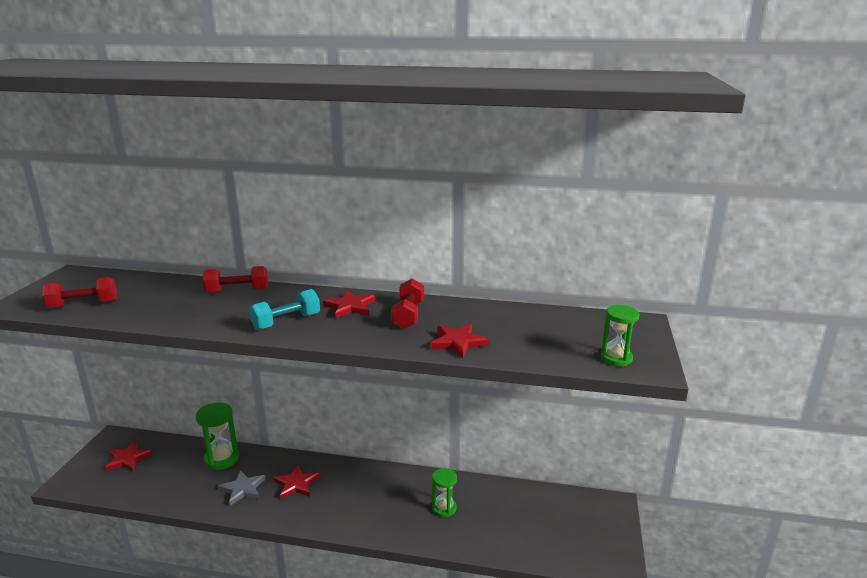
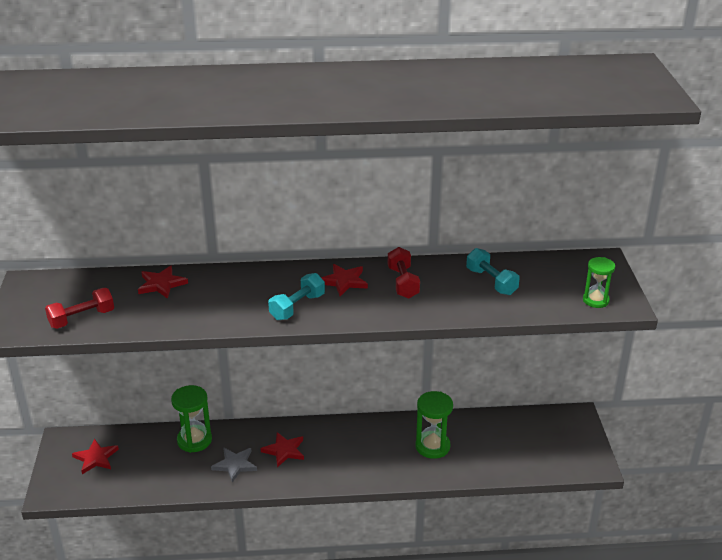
camera: 15 degrees left, 10 degrees up
(237, 291) = (222, 279): red dumbbell -> none
(444, 508) = (432, 446): green hourglass -> green hourglass, size x1.52
(457, 342) = (462, 305): red star -> red star (161, 284)
(503, 326) = (491, 282): none -> turquoise dumbbell

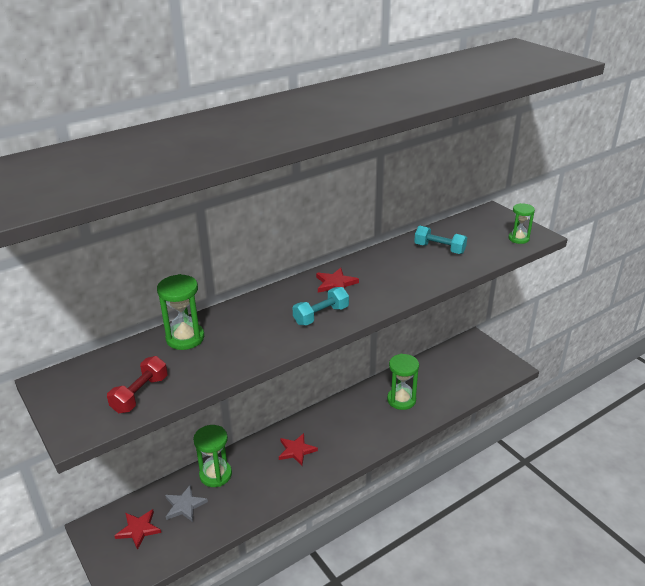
camera: 30 degrees left, 0 degrees up
(161, 284) = (185, 338): red star -> green hourglass
(235, 465) = (267, 479): grey star -> grey star (184, 505)
(297, 307) = (321, 315): turquoise dumbbell -> turquoise dumbbell turned 45 degrees clockwise
(403, 283) = (380, 270): red dumbbell -> none

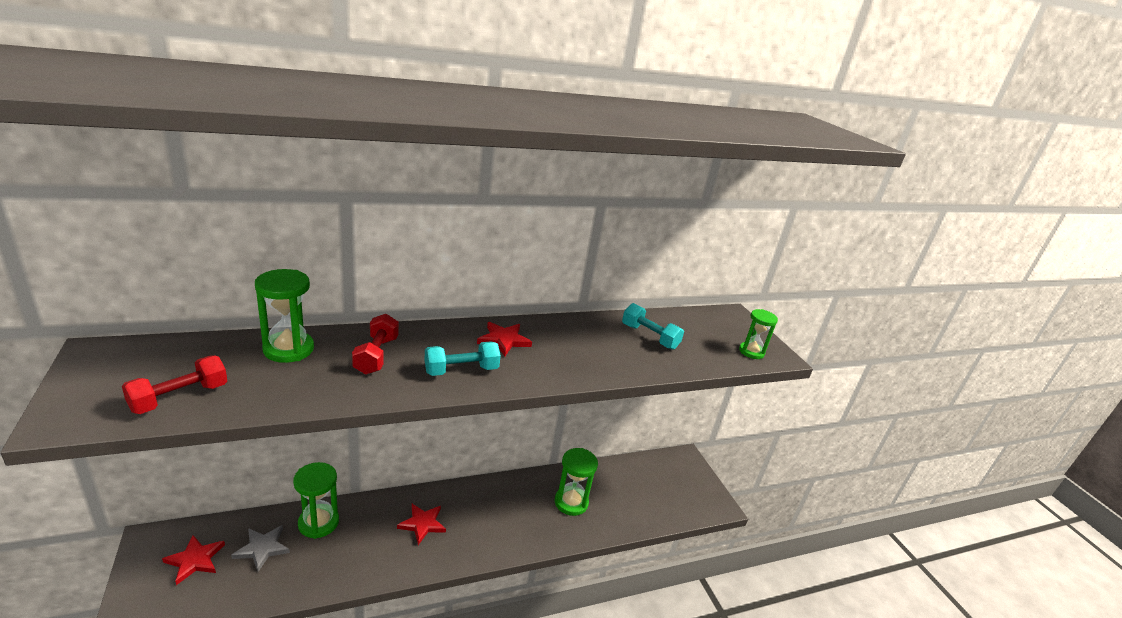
camera: 10 degrees right, 5 degrees down
(252, 323) = (376, 355): none -> red dumbbell

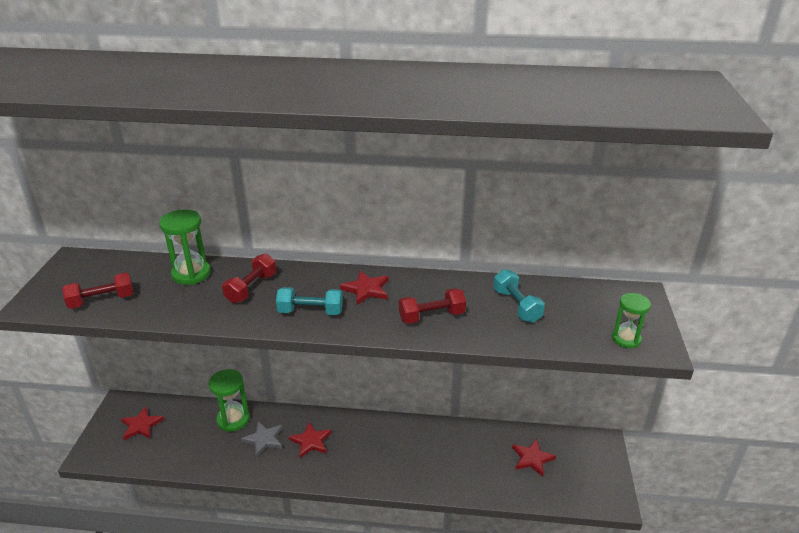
camera: 30 degrees right, 5 degrees up
(262, 548) = (187, 429): grey star -> grey star (264, 439)
(571, 502) = (452, 457): green hourglass -> none
(584, 357) = (431, 316): none -> red dumbbell
(639, 486) = (532, 458): none -> red star

